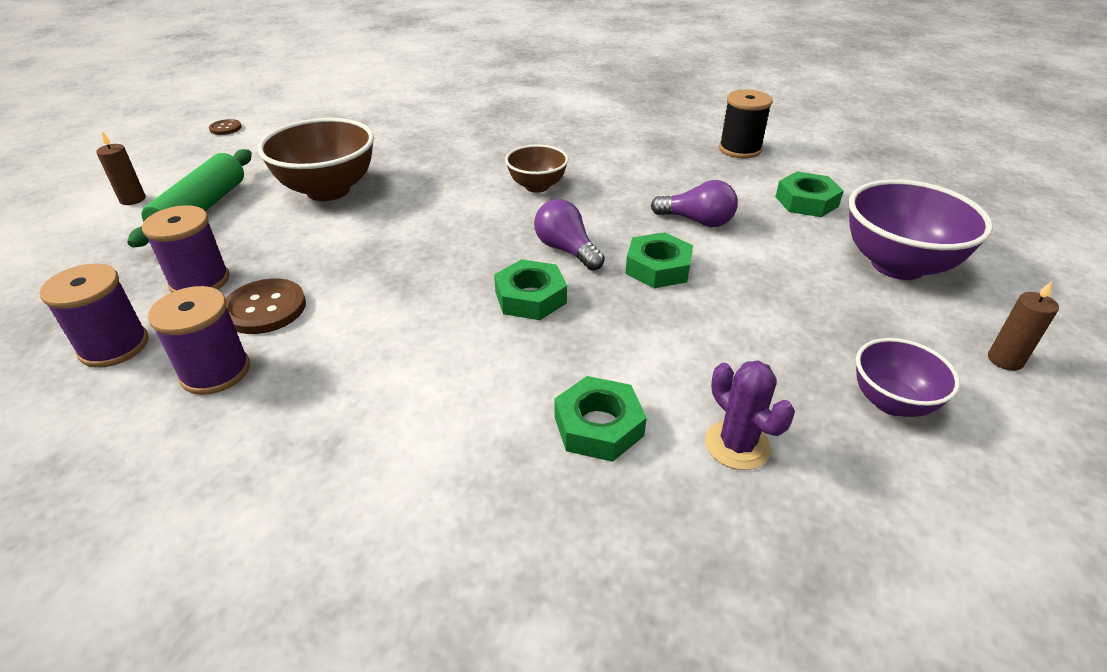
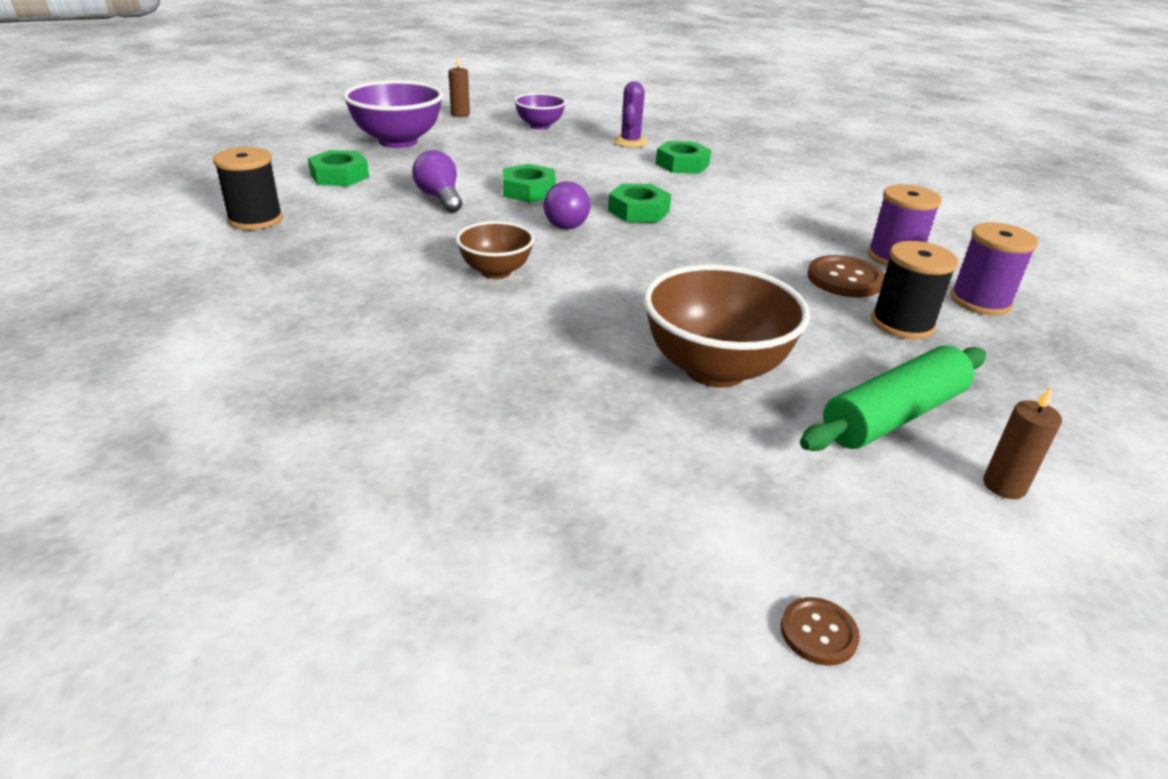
camera: 140 degrees left, 5 degrees down
(200, 281) = (902, 324): purple spool -> black spool

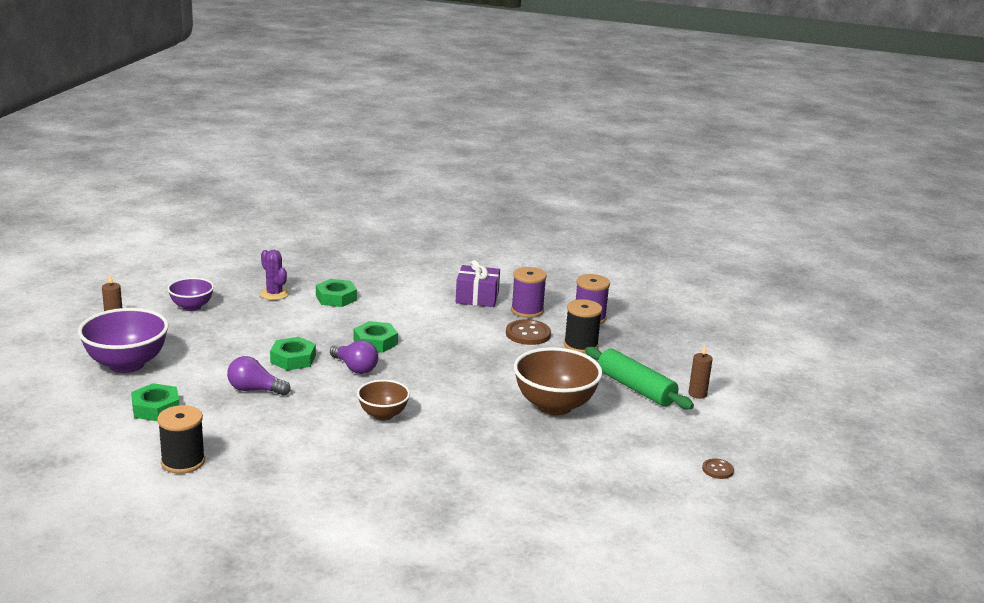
camera: 50 degrees left, 10 degrees down
(849, 221) = (477, 297): none -> purple gift
(893, 416) = (635, 388): green rolling pin -> green rolling pin turned 45 degrees counterclockwise

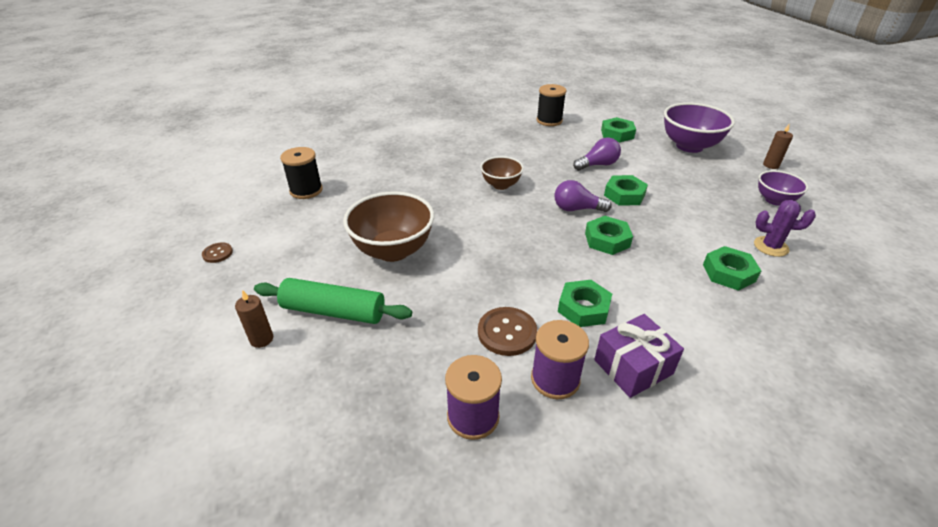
camera: 145 degrees right, 15 degrees up
(462, 323) = (583, 308): none -> green nut
(581, 345) = (437, 348): black spool -> black spool (306, 190)

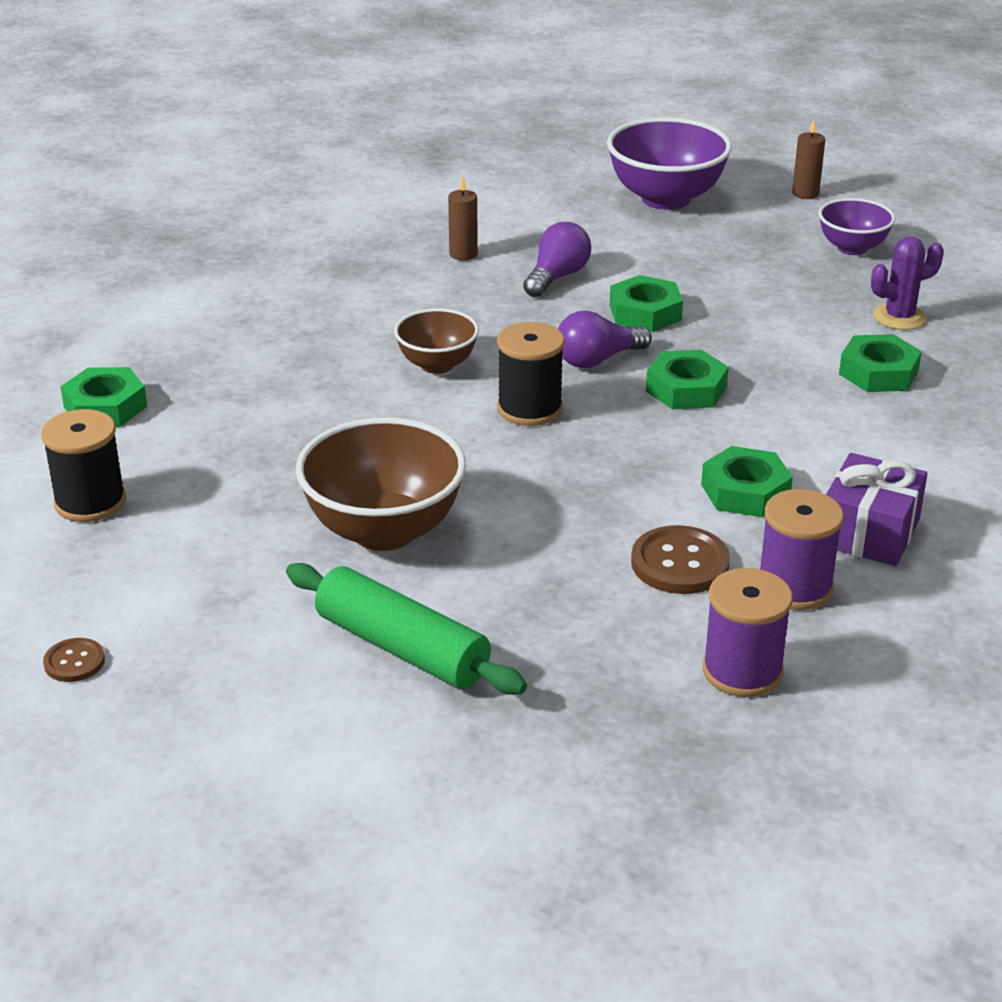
camera: 35 degrees left, 5 degrees down
(261, 339) = (340, 730): brown candle -> brown candle (463, 254)
(334, 311) = (402, 648): green rolling pin -> green rolling pin turned 60 degrees clockwise
(549, 120) = (392, 223): black spool -> black spool (529, 408)
(617, 134) = (534, 212): green nut -> green nut (105, 406)

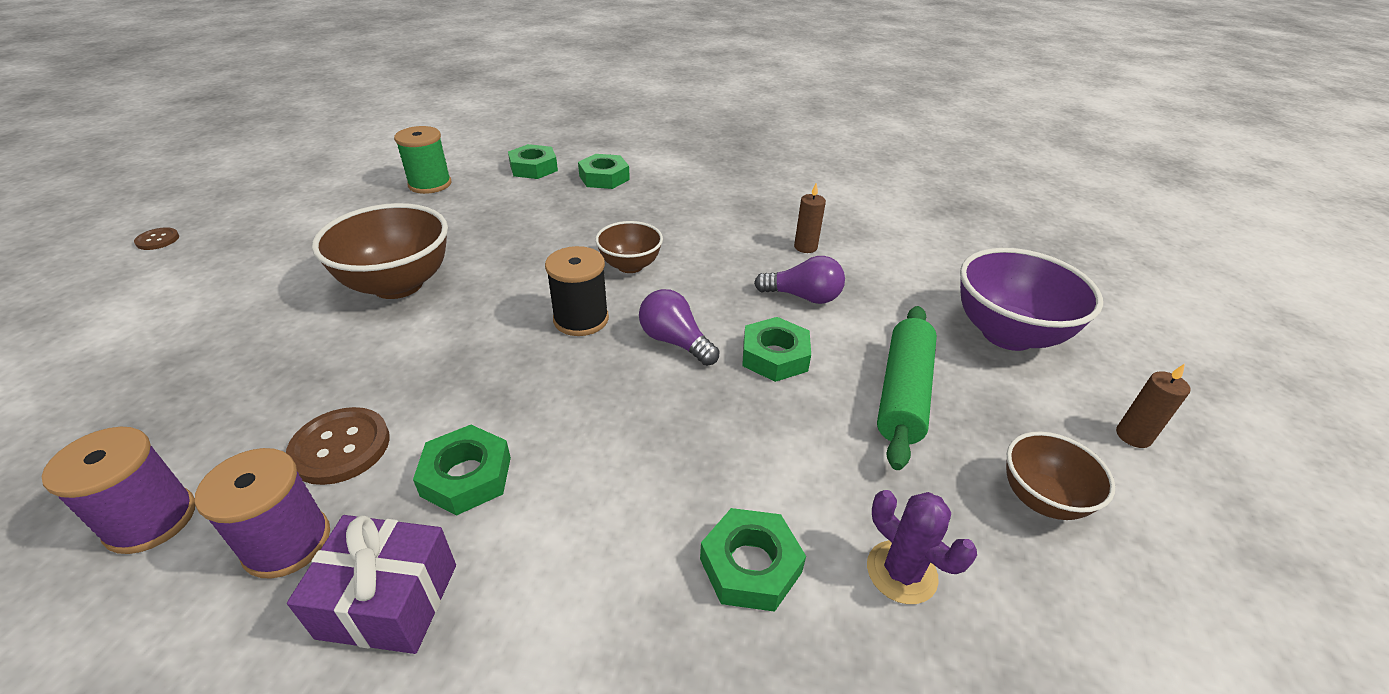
camera: 70 degrees right, 5 degrees up
(74, 662) = (267, 212): brown button -> brown button (158, 240)
(90, 502) = (430, 184): black spool -> green spool
(402, 648) = (248, 319): green rolling pin -> green rolling pin (903, 393)
(686, 389) = (647, 404): green nut -> green nut (604, 177)
(852, 248) = (1041, 499): purple bowl -> brown bowl

